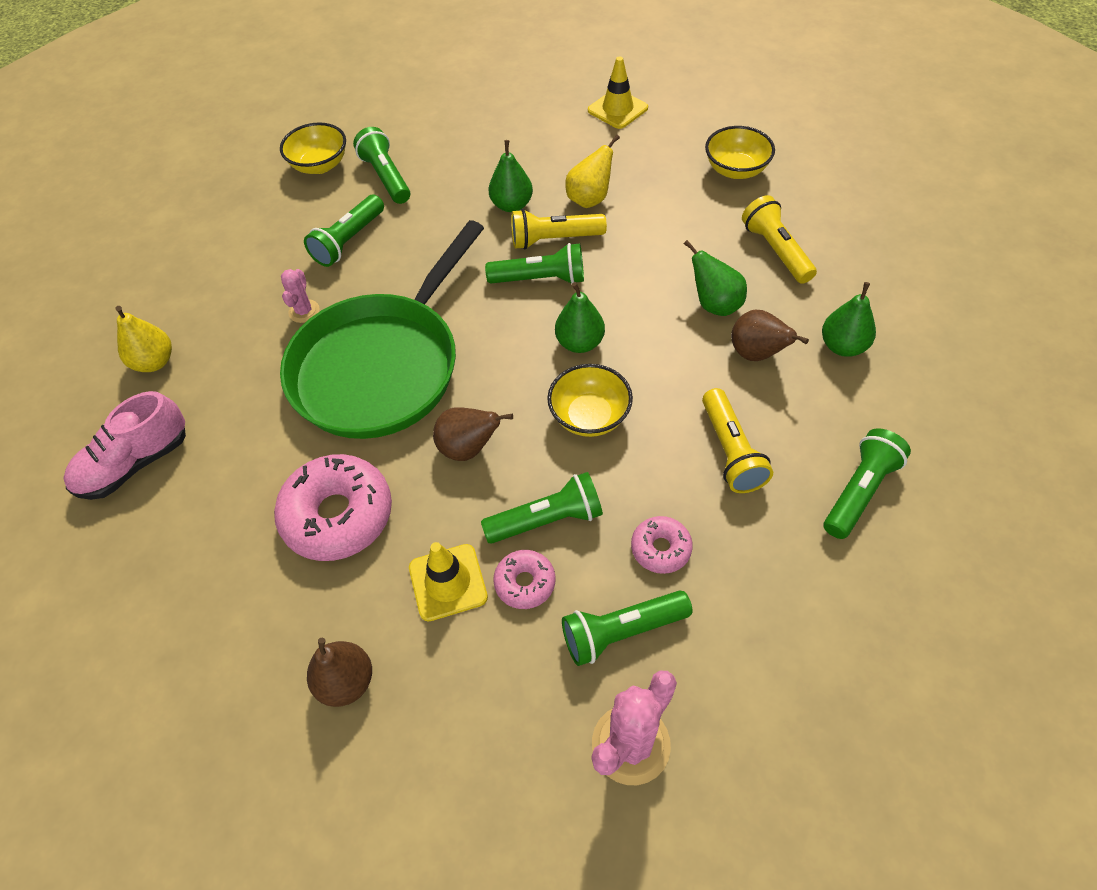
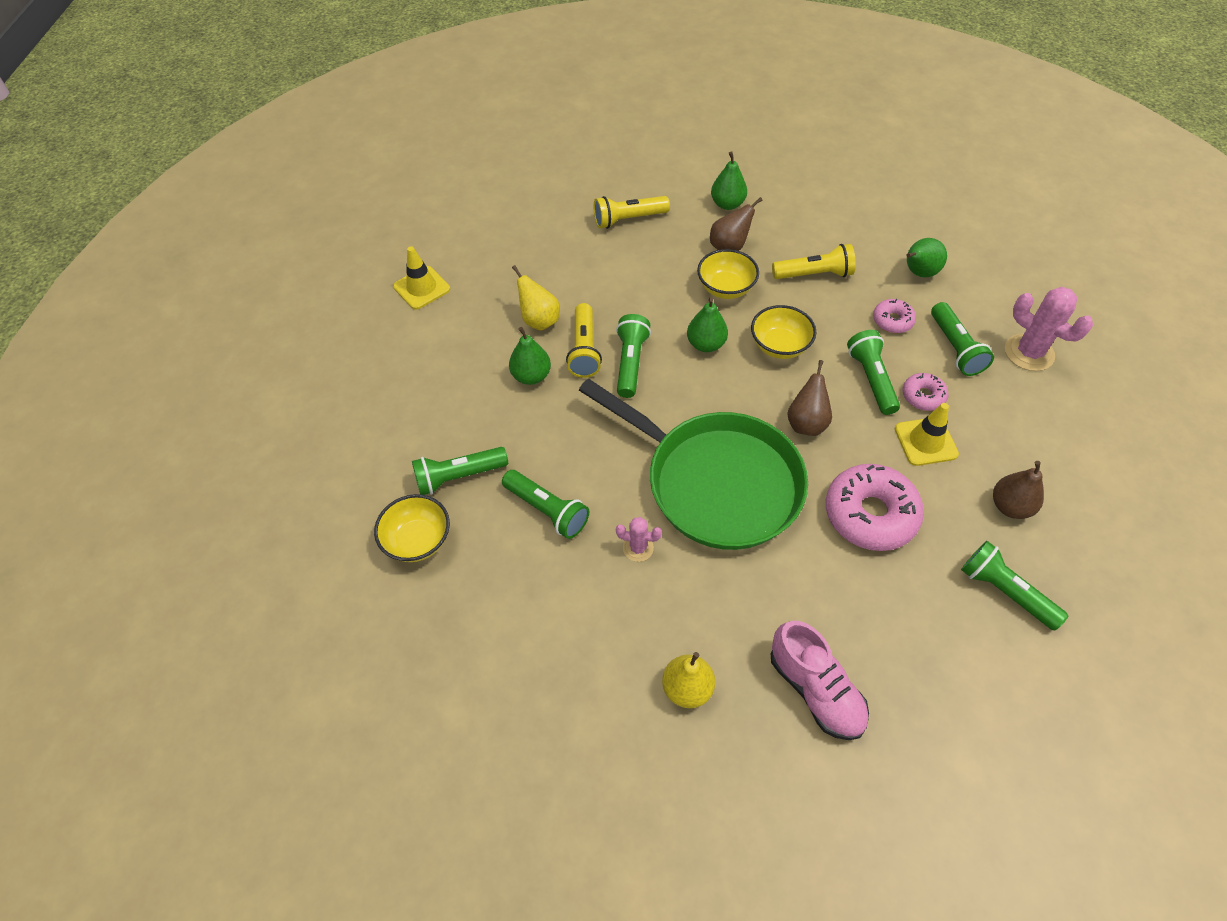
camera: 85 degrees left, 0 degrees up
(714, 304) = (678, 261): green pear -> green pear (918, 273)
(736, 170) = (530, 225): yellow bowl -> yellow bowl (725, 288)
(859, 491) = (847, 221): green flashlight -> green flashlight (1004, 591)

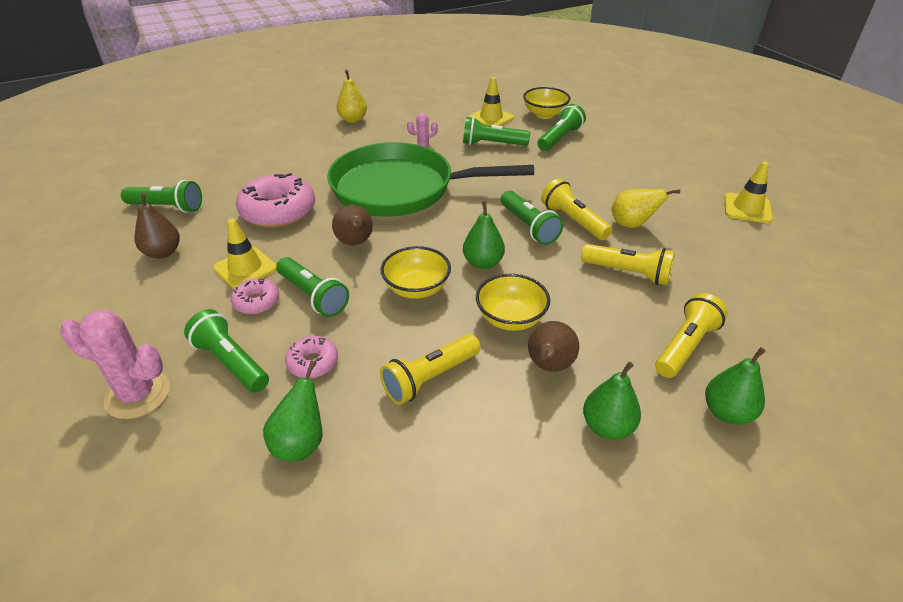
camera: 145 degrees right, 15 degrees down
(493, 573) = (491, 118): none -> yellow traffic cone
(531, 376) = (587, 192): green pear -> green pear (727, 412)
(600, 281) = (628, 273): none -> yellow flashlight
(815, 690) = (283, 138): pink shoe -> none

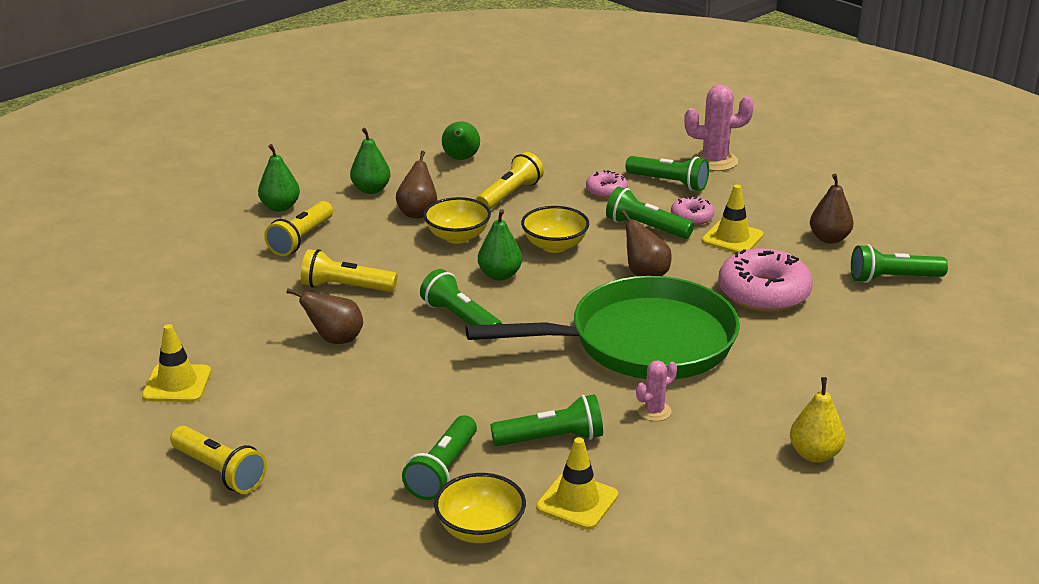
camera: 165 degrees right, 10 degrees down
(300, 443) = (579, 157): green pear -> green pear (461, 159)
(573, 221) = (408, 333): yellow flashlight -> yellow flashlight (219, 471)
(632, 224) = (335, 339): yellow pear -> brown pear

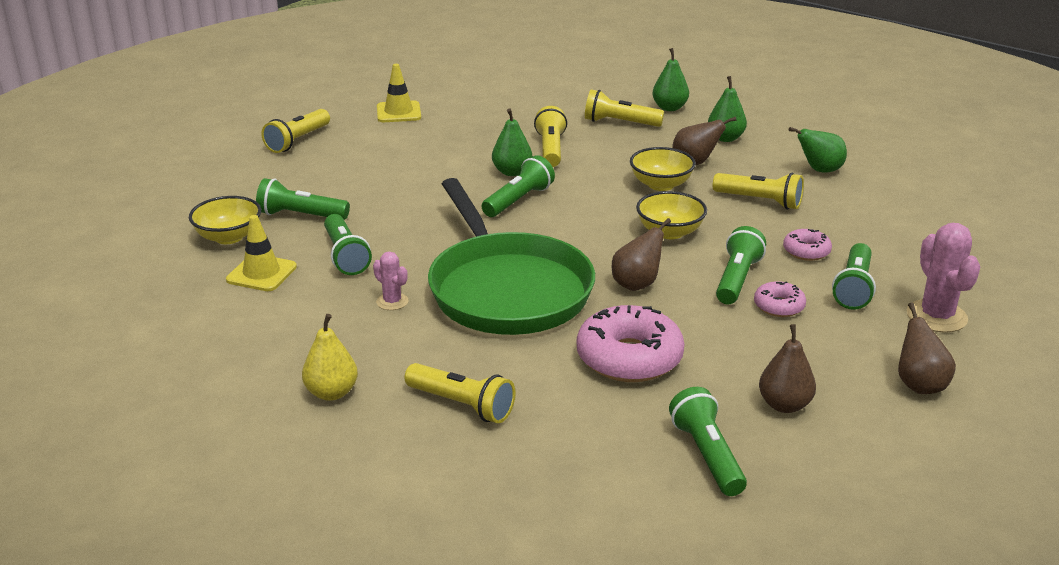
camera: 80 degrees right, 0 degrees up
(335, 339) = (470, 155): brown pear -> brown pear (919, 385)
(500, 275) = (600, 210): green pear -> green pear (512, 172)
(732, 238) = (745, 334): yellow traffic cone -> none
(833, 382) = (462, 405): none -> yellow flashlight

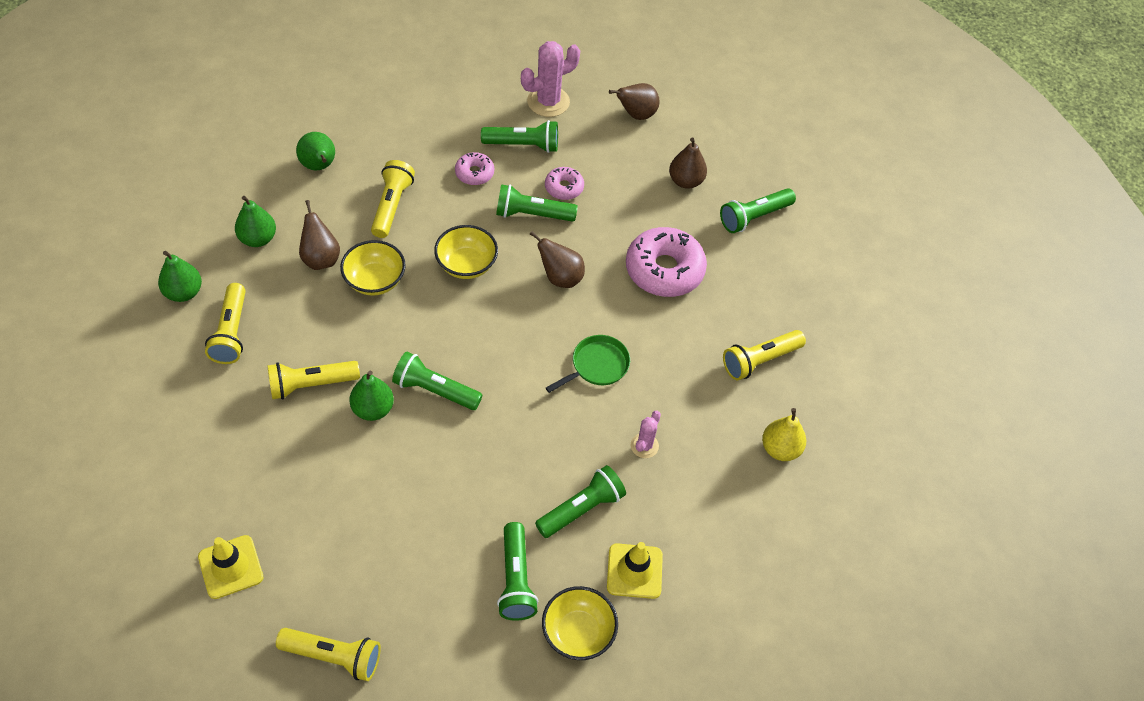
camera: 110 degrees left, 25 degrees up
(462, 405) = (760, 360): yellow flashlight -> yellow flashlight turned 135 degrees counterclockwise
(507, 289) = (597, 366): green pan -> green pan, size x0.40

